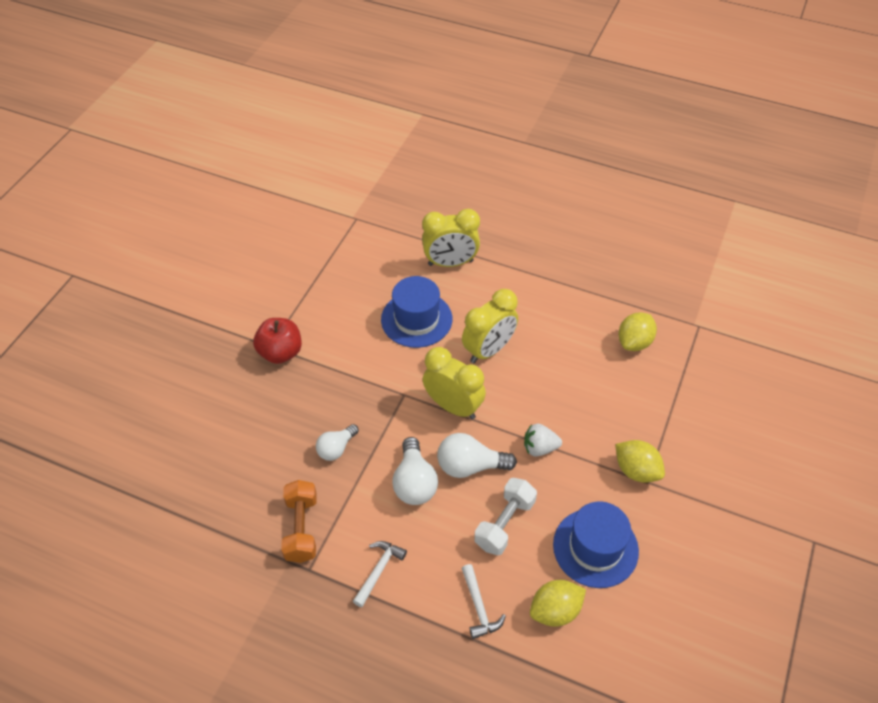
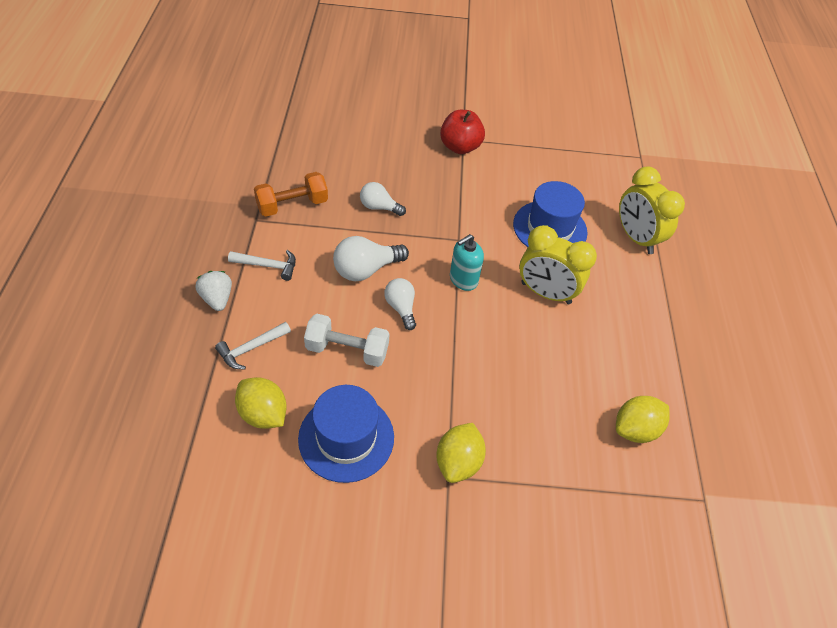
camera: 65 degrees right, 0 degrees up
(453, 406) = (463, 279): yellow clock -> turquoise soap dispenser
(470, 466) = (401, 308): white light bulb -> white light bulb, size x0.66
(540, 448) = (447, 362): white strawberry -> white strawberry (217, 299)
(634, 342) = (635, 429): yellow lemon -> yellow lemon turned 45 degrees counterclockwise

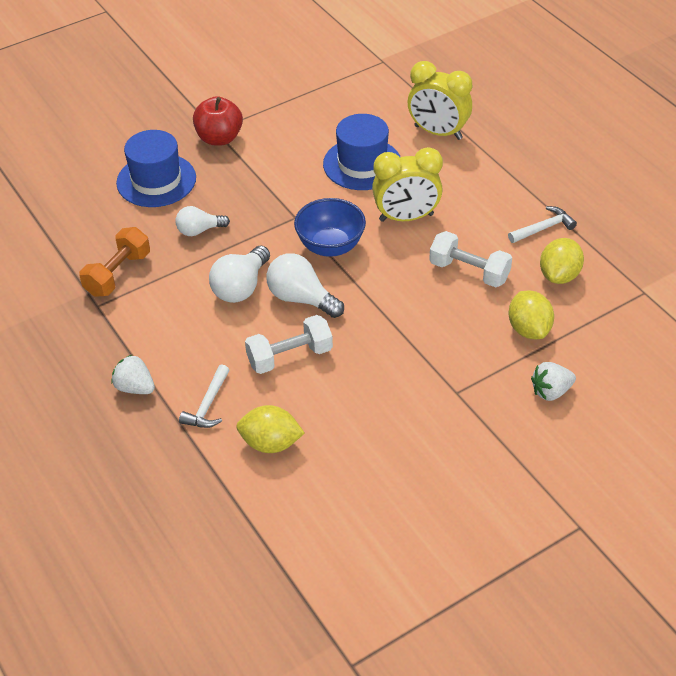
camera: 30 degrees left, 5 degrees down
(267, 265) = (150, 335): white hammer -> white hammer (543, 228)
(346, 438) = (354, 417): blue hat -> blue hat (156, 180)
(401, 308) = (301, 298): white light bulb -> white light bulb, size x1.52
(458, 462) = (454, 378): yellow lemon -> yellow lemon (529, 329)
(463, 279) = (330, 246): turquoise soap dispenser -> blue bowl
(531, 537) = (551, 391): none -> white strawberry
(557, 373) = (469, 271): none -> white dumbbell

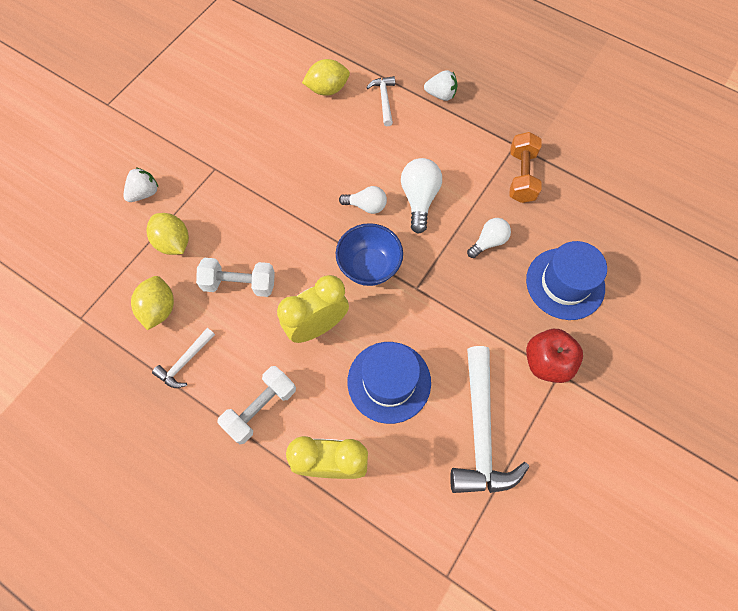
camera: 155 degrees right, 20 degrees up
(290, 356) = (348, 154): white dumbbell -> white dumbbell (260, 408)
(301, 298) = (366, 206): white light bulb -> white light bulb, size x0.66
(306, 117) = (480, 431): none -> white hammer

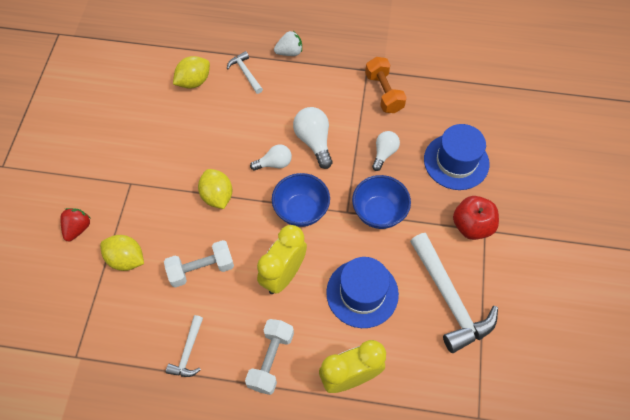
camera: 25 degrees left, 5 degrees down
(144, 193) = (78, 228): white strawberry -> red strawberry
(159, 309) = (142, 319): yellow lemon -> yellow lemon (217, 196)
(450, 303) = (379, 213): none -> blue bowl

